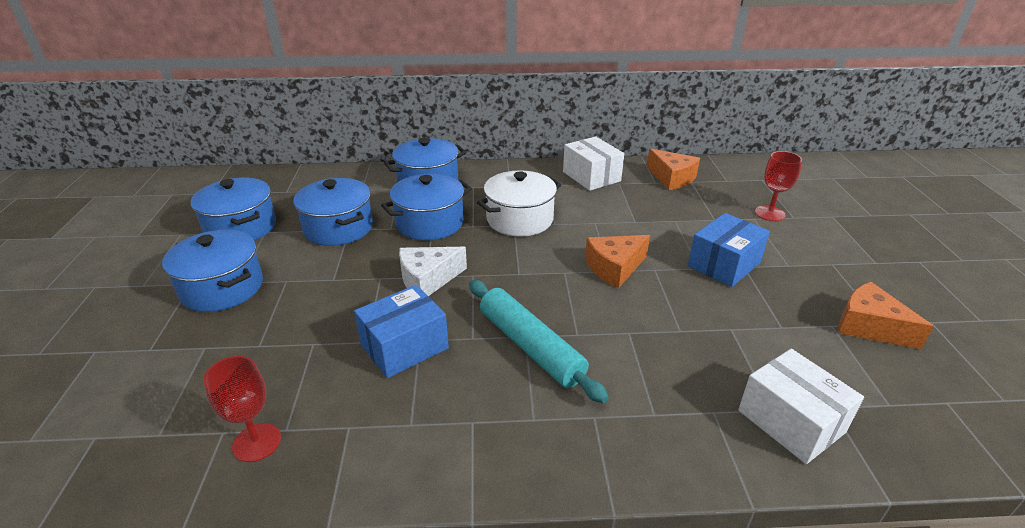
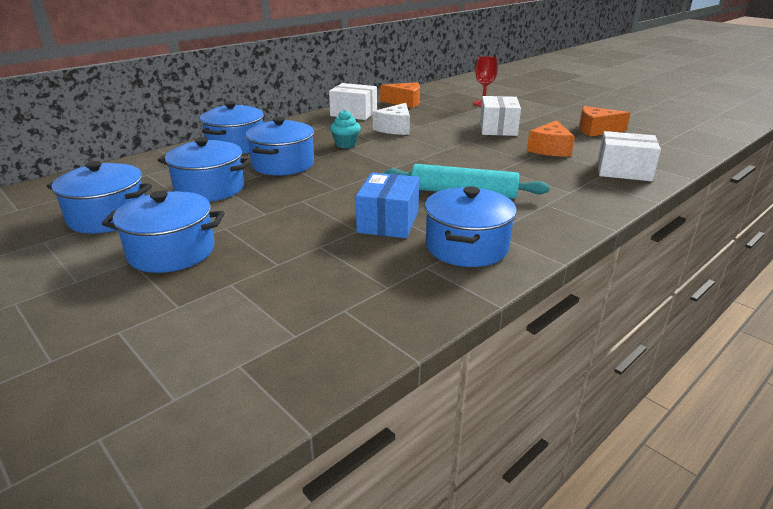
camera: 40 degrees left, 5 degrees down
(257, 442) = (380, 301): red goblet -> none
(419, 425) = (466, 247): none -> blue pot
(428, 279) = (339, 189): white cheese -> white cheese (395, 128)
(519, 219) = (346, 144): white pot -> turquoise cupcake
(614, 268) = (445, 147): orange cheese -> orange cheese (550, 149)
(724, 264) = (498, 128): blue box -> white box

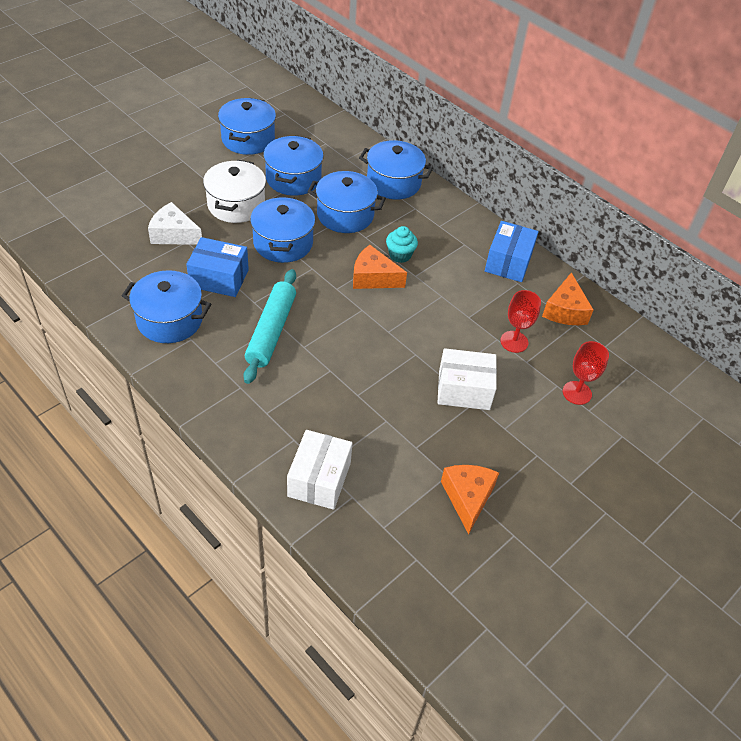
camera: 85 degrees right, 20 degrees up
(171, 252) = (191, 175): blue pot -> blue pot (283, 243)
(250, 218) = (236, 205): none -> white pot
(353, 113) = (508, 262): white box -> blue box
(395, 128) = (455, 295): white cheese -> white cheese (174, 234)
(442, 115) = (514, 342): none -> red goblet
(550, 149) = (390, 426): orange cheese -> orange cheese (373, 277)

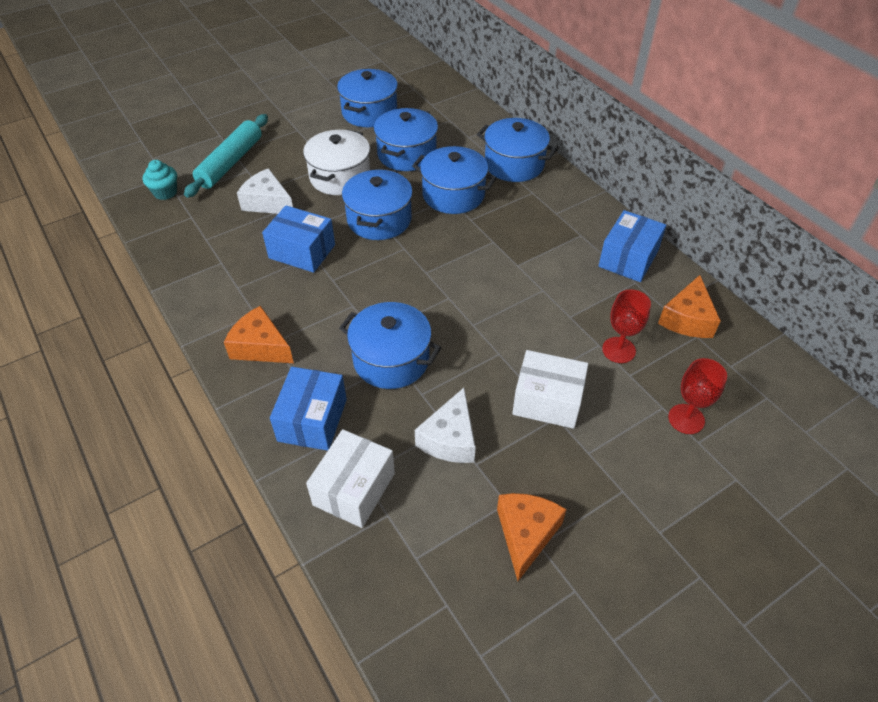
camera: 15 degrees right, 0 degrees up
(170, 320) = (238, 291): blue pot -> blue pot (391, 360)
(269, 427) = (312, 420): none -> blue box
(271, 331) = (342, 313): turquoise rolling pin -> turquoise rolling pin (230, 163)
(373, 277) = (469, 263): orange cheese -> orange cheese (260, 347)
(390, 429) = (450, 439): none -> white cheese
(400, 255) = (504, 241): turquoise cupcake -> turquoise cupcake (165, 192)

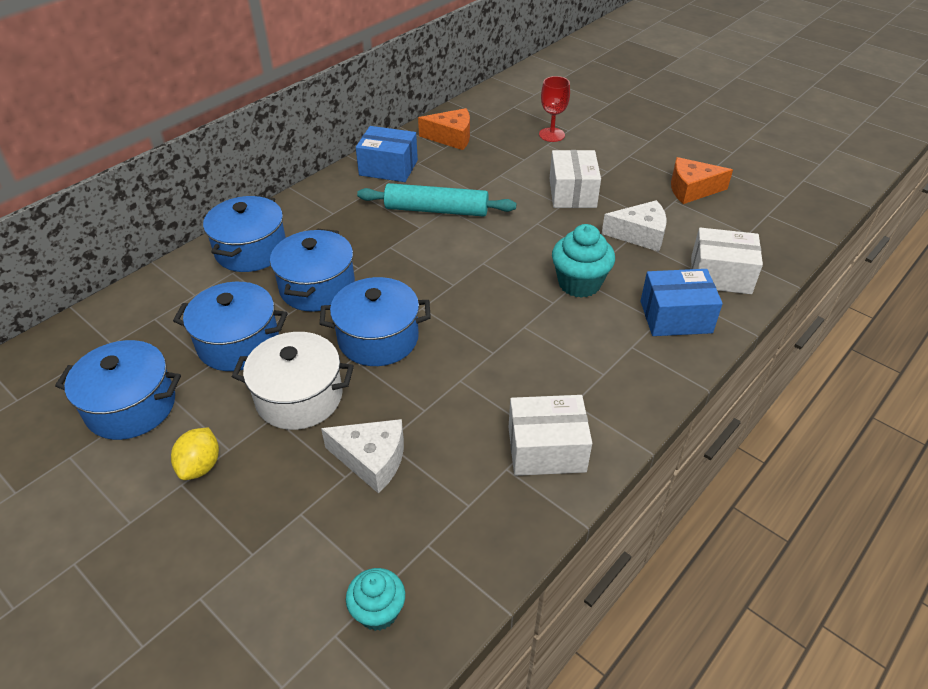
camera: 105 degrees left, 5 degrees down
(223, 286) = (546, 449): none -> white box
(230, 163) = (282, 546): turquoise rolling pin -> turquoise rolling pin (436, 210)
(260, 347) = (616, 381): orange cheese -> none
(267, 202) = (372, 460): white cheese -> white cheese turned 90 degrees counterclockwise
(302, 251) = (457, 392): blue box -> none
(306, 136) = (200, 466): none -> yellow lemon
(391, 360) = (579, 283): blue pot -> turquoise cupcake
(618, 350) = (501, 165): red goblet -> none

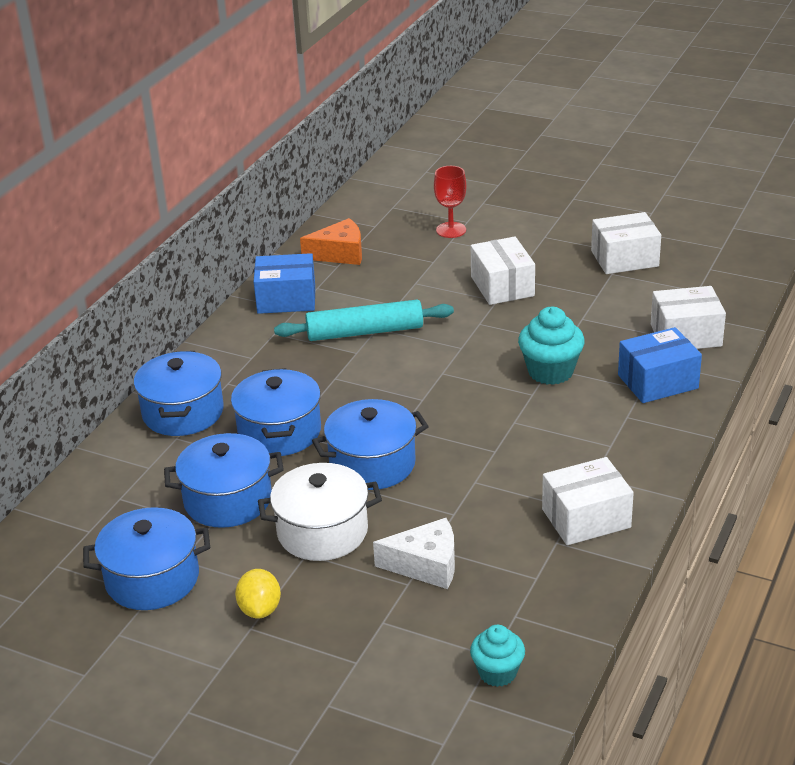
camera: 15 degrees left, 10 degrees down
(640, 235) = (590, 313): white cheese -> none
(691, 189) = (624, 259): orange cheese -> white box

